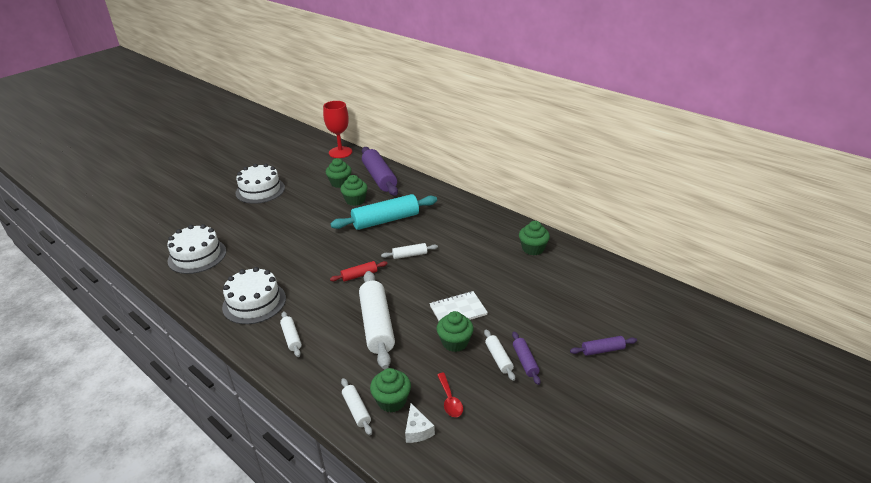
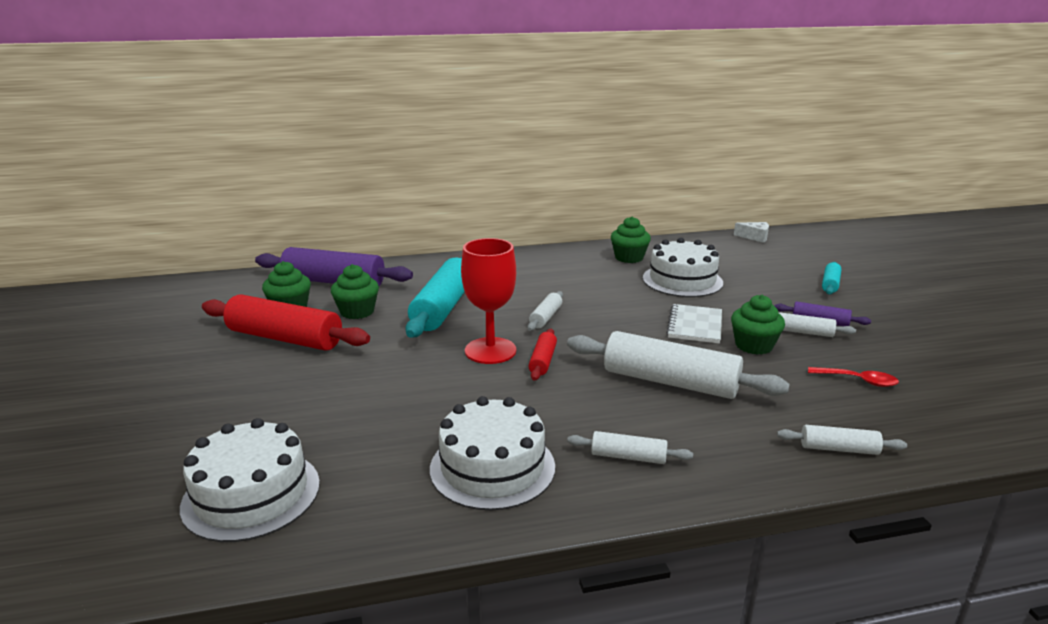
camera: 55 degrees left, 10 degrees down
(260, 190) = (168, 372): white cake -> white cake (682, 280)
(311, 198) = (285, 338): none -> red rolling pin
(340, 152) = (209, 284): red goblet -> red goblet (490, 351)
(392, 401) = (836, 418): green cupcake -> none
(417, 430) = (902, 417): white cheese -> white cheese (755, 237)
(602, 350) = (830, 284): purple rolling pin -> turquoise rolling pin

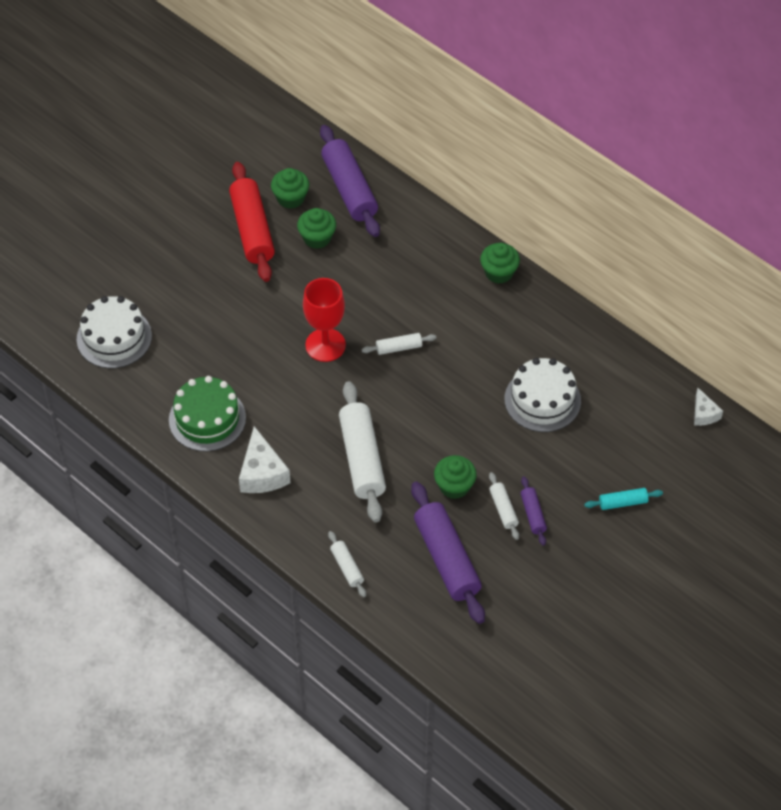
camera: 55 degrees right, 30 degrees up
(443, 308) = (363, 281): turquoise rolling pin -> none
(492, 467) = (207, 419): white cake -> green cake
(543, 361) = (334, 380): red rolling pin -> none
(628, 457) = (262, 473): white rolling pin -> white cheese
(629, 258) = (562, 343): green cupcake -> green cupcake (499, 272)
(695, 325) = (459, 440): white notebook -> none
(858, 381) = (446, 559): red spoon -> purple rolling pin

